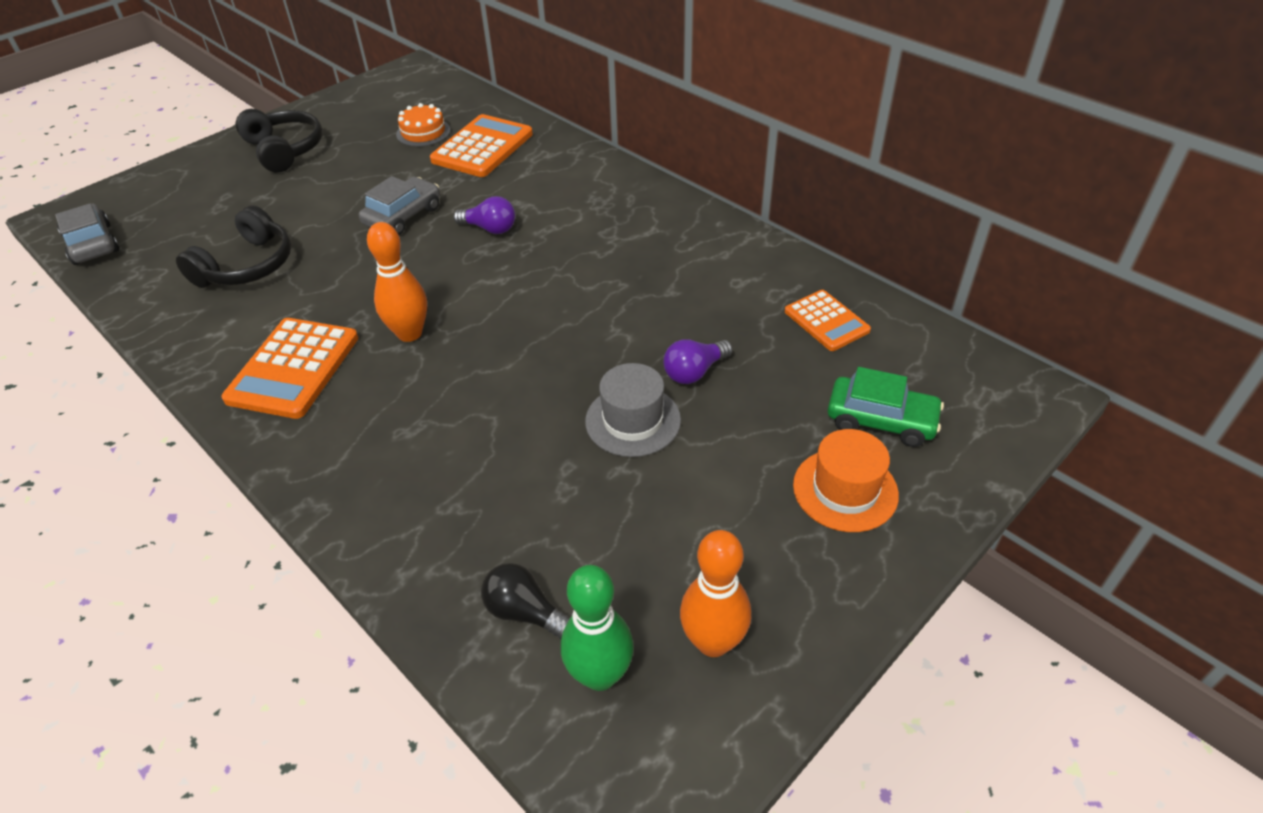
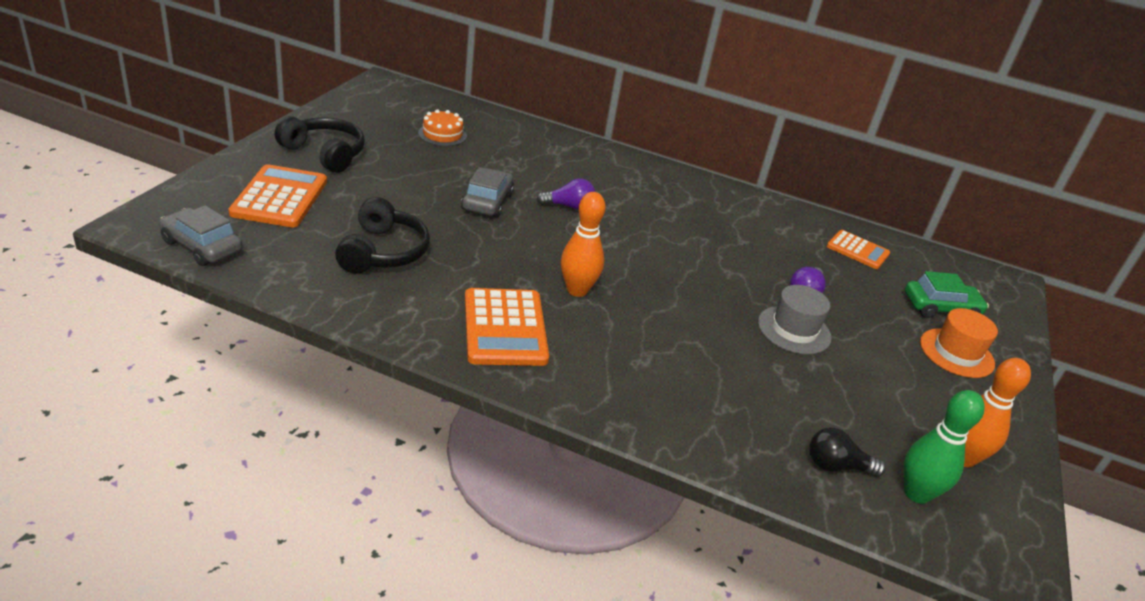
camera: 30 degrees left, 10 degrees down
(482, 147) = (505, 145): orange calculator -> orange calculator (280, 197)

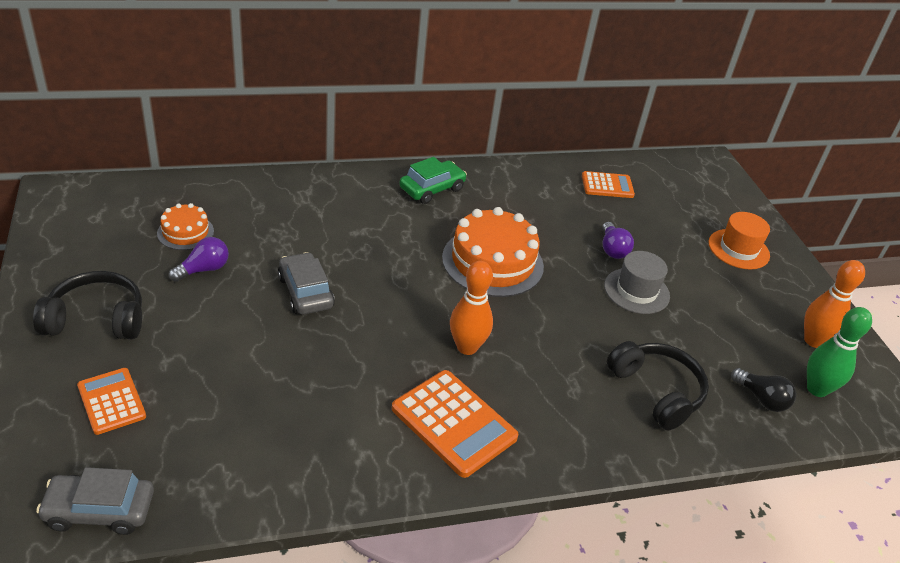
camera: 35 degrees left, 5 degrees up
(280, 197) = (111, 401): orange calculator -> orange calculator, size x0.62
(382, 252) = (276, 406): black headphones -> black headphones (656, 391)
(569, 206) = (375, 258): purple light bulb -> purple light bulb (203, 269)
(671, 251) = (492, 262): none -> orange cake
(836, 466) = (761, 399): black light bulb -> black light bulb turned 105 degrees counterclockwise
(940, 308) = (697, 212): green car -> green car (432, 189)

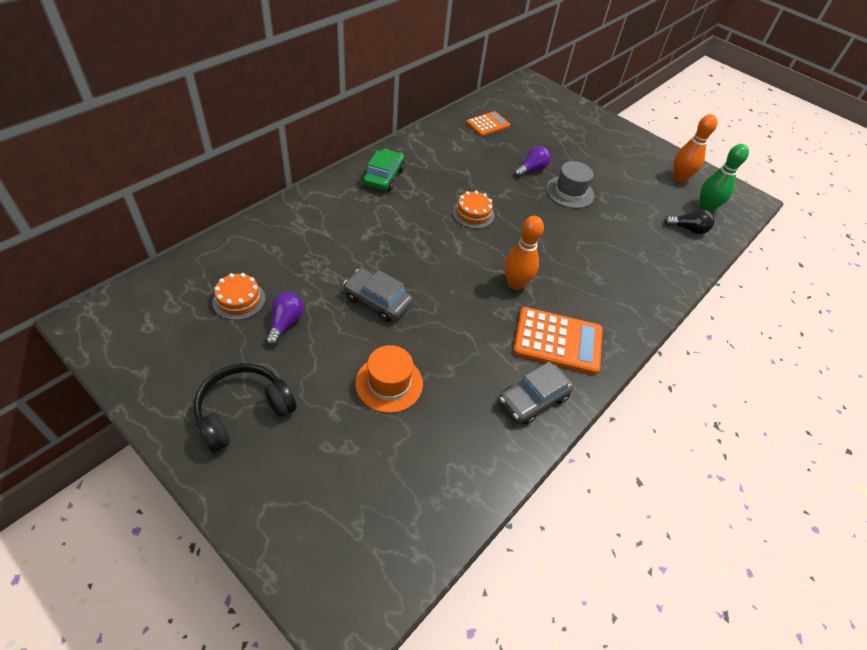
camera: 35 degrees left, 10 degrees up
(100, 510) = (406, 555): grey car -> grey car (533, 399)
(111, 401) = (326, 469): orange calculator -> none
(492, 262) = (473, 214): orange cake -> orange cake, size x0.53
(612, 249) = (531, 169): purple light bulb -> purple light bulb turned 90 degrees counterclockwise
(656, 391) = (638, 254): black headphones -> none
(738, 249) = (595, 136): orange hat -> orange hat (389, 383)

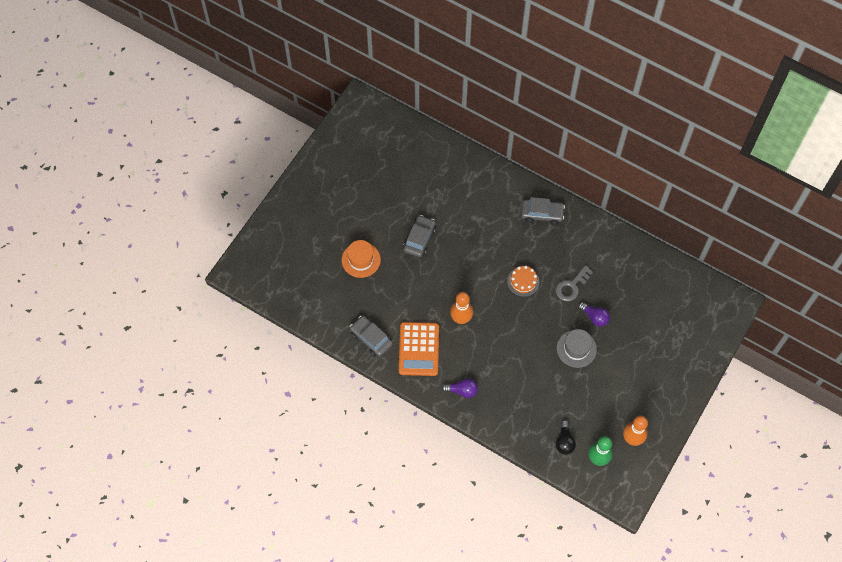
camera: 85 degrees right, 15 degrees up
(239, 300) = (397, 166): orange cake -> none
(243, 411) = (325, 195): black headphones -> none
(285, 323) = (387, 195): purple light bulb -> purple light bulb (462, 390)
(384, 177) = (542, 214): green car -> grey car
(488, 124) = (645, 275): orange calculator -> none
(488, 177) = (571, 286): none -> grey key

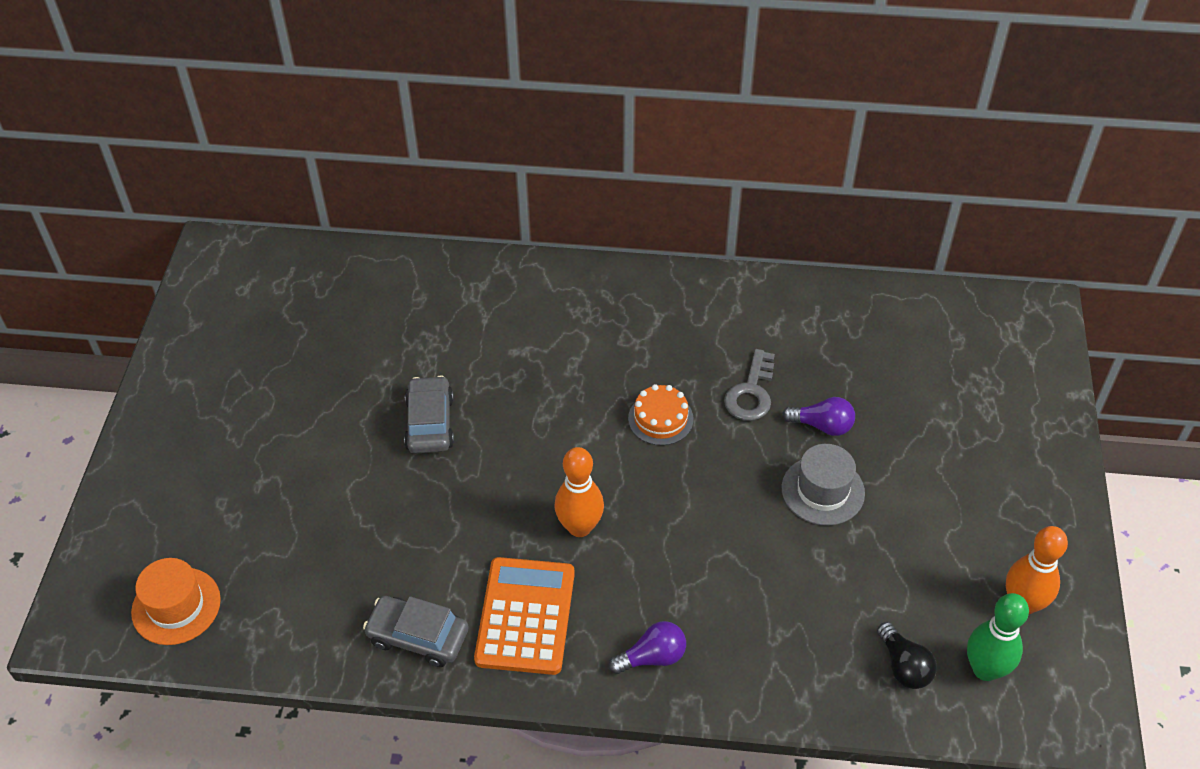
camera: 25 degrees left, 15 degrees down
(361, 260) = (331, 502): orange hat -> orange hat (176, 606)
(419, 349) = (525, 616): orange calculator -> orange calculator turned 150 degrees counterclockwise
(542, 214) = (632, 301): grey car -> none

